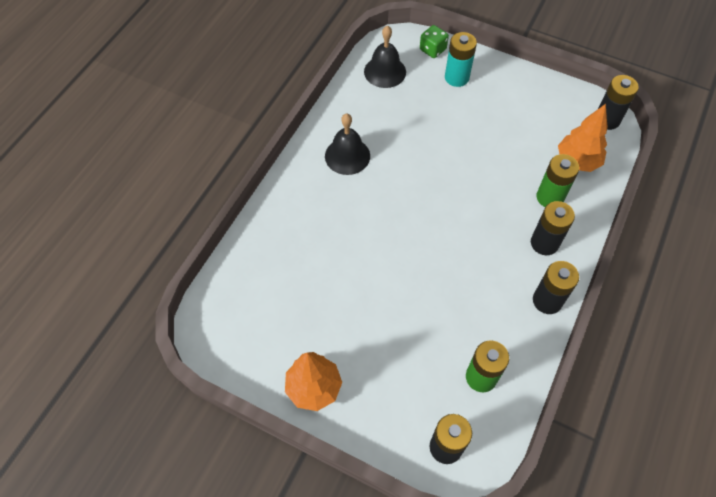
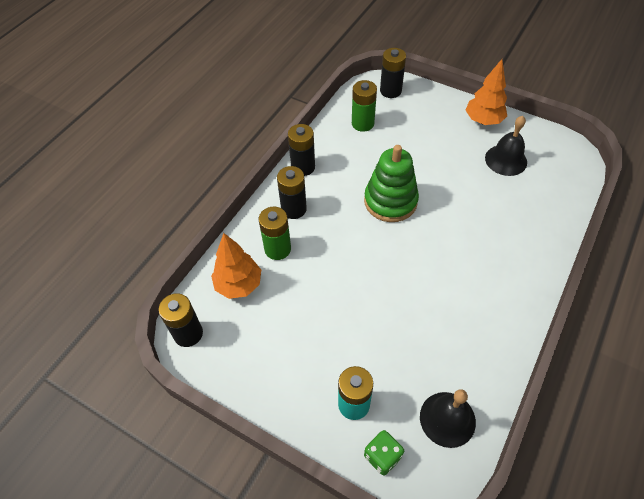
camera: 175 degrees left, 5 degrees down
(347, 156) = (482, 300): black bell -> black bell (506, 160)
(437, 256) = (390, 201): none -> green stacking toy

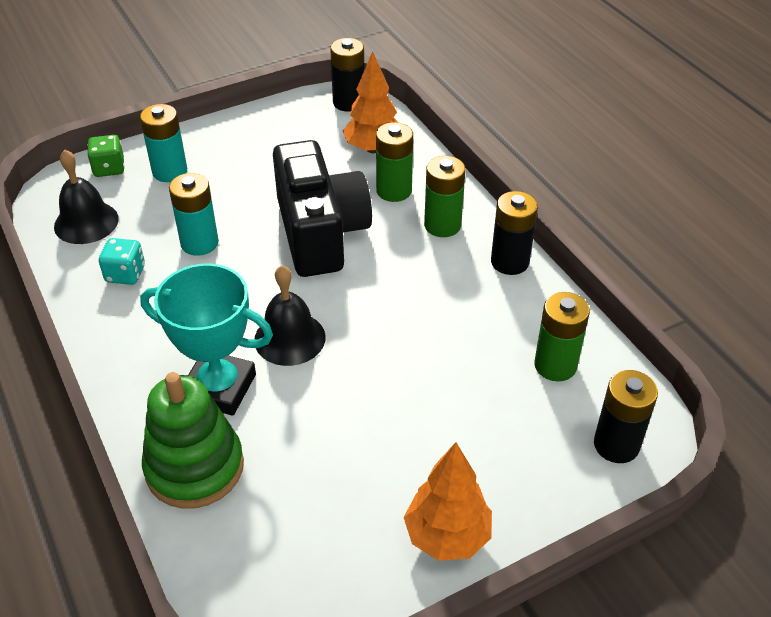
camera: 120 degrees right, 10 degrees down
(293, 209) = (442, 225): black battery -> green battery
(346, 265) = (320, 233): none -> black camera
(390, 201) = (377, 318): green stacking toy -> green stacking toy (194, 467)
(407, 327) = (199, 243): none -> turquoise battery
(467, 350) = (125, 274): none -> turquoise dice
(495, 240) = (219, 388): none -> turquoise trophy
(506, 160) = (336, 504): black bell -> black bell (290, 338)

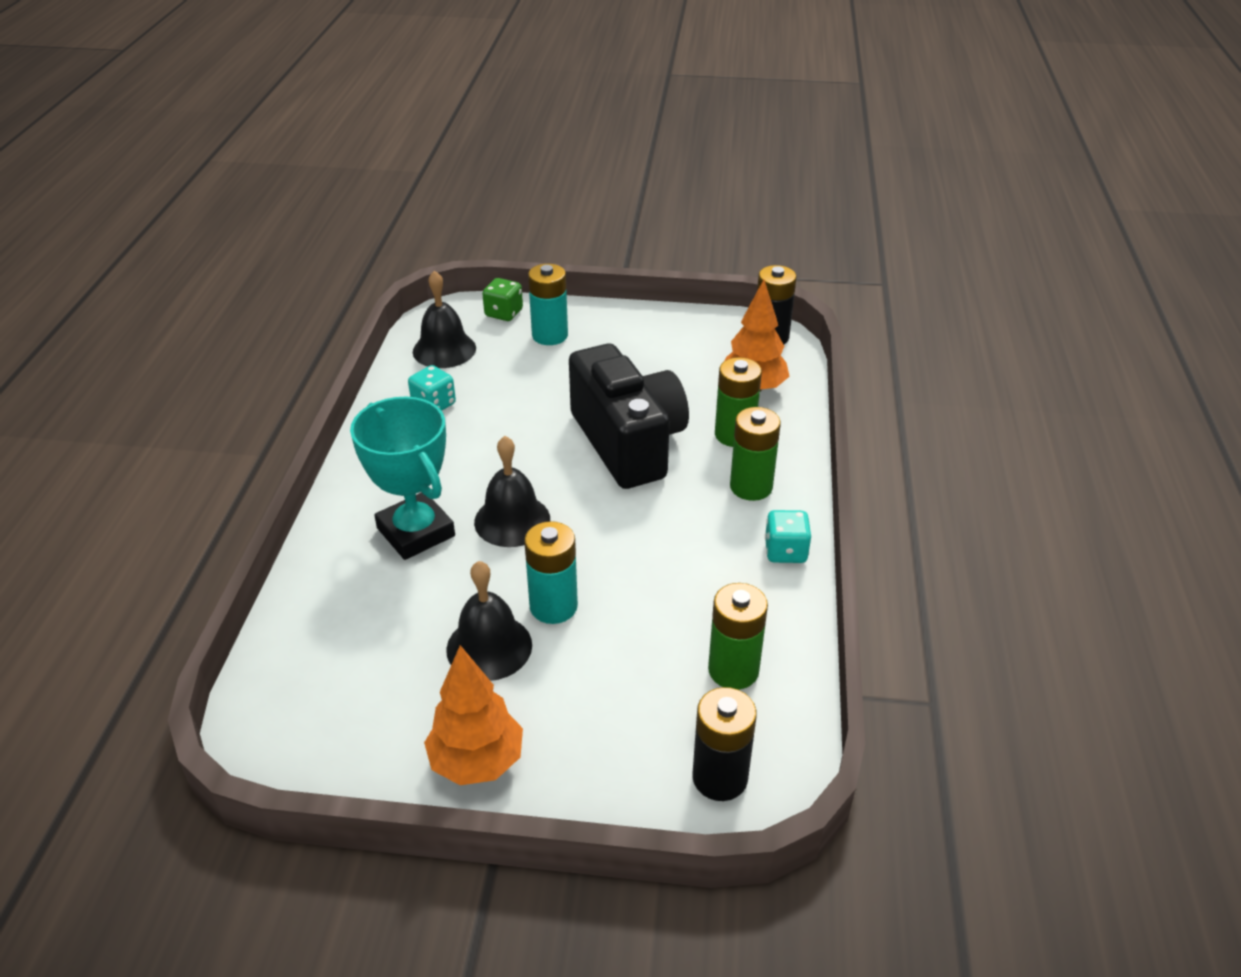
camera: 35 degrees right, 5 degrees down
(194, 467) = (336, 585): green stacking toy -> none
(199, 243) = (516, 405): turquoise battery -> turquoise battery (553, 606)
(320, 233) = (628, 442): black camera -> black camera turned 45 degrees counterclockwise
(370, 446) = (489, 647): none -> black bell
(509, 262) = (785, 551): black battery -> turquoise dice

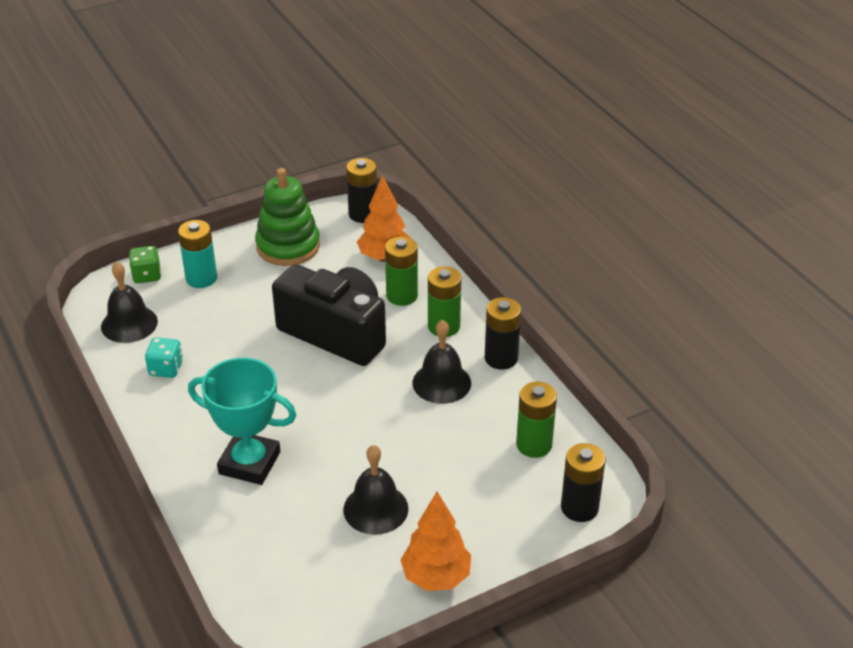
camera: 35 degrees left, 0 degrees up
(512, 520) = (309, 422): black bell -> black bell (441, 382)
(553, 606) = (391, 463): turquoise battery -> none
(662, 338) = (288, 246): none -> green stacking toy
(785, 551) = (501, 358): turquoise dice -> black battery

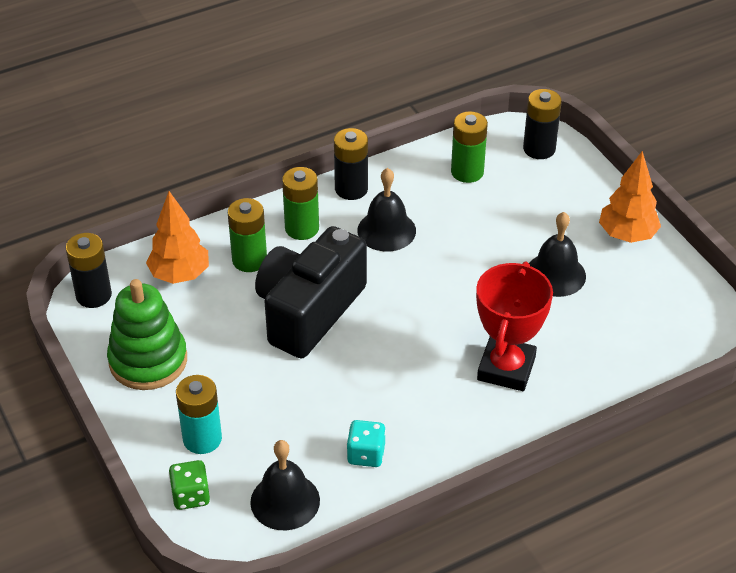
camera: 90 degrees left, 5 degrees up
(249, 463) = (506, 368): turquoise trophy -> red trophy

